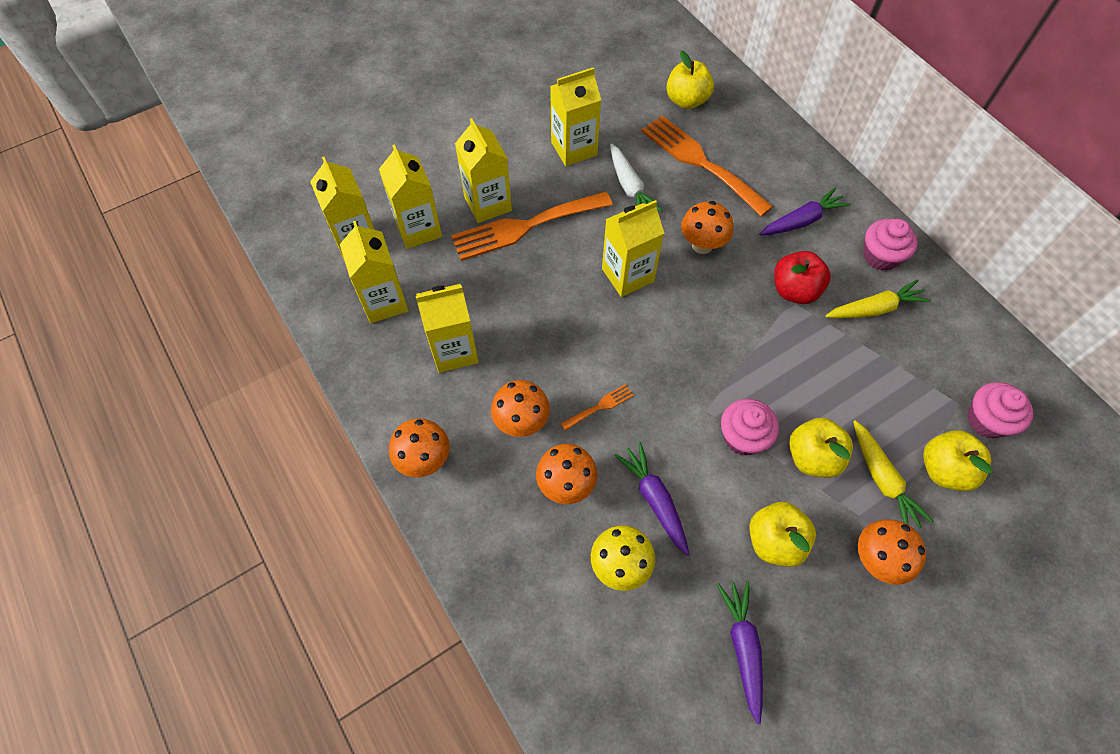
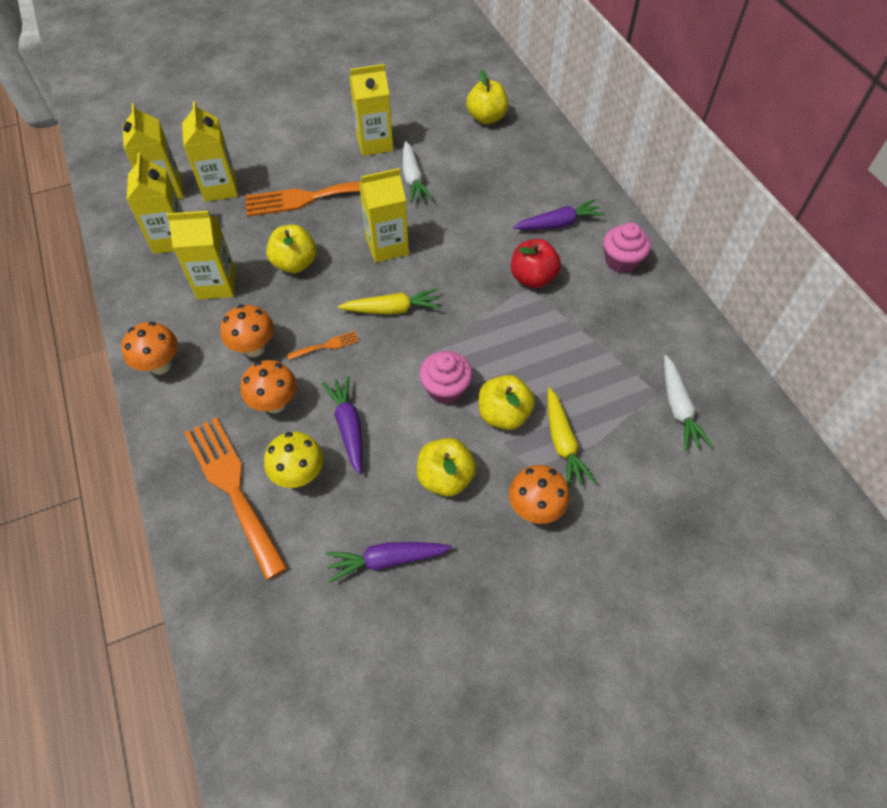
camera: 10 degrees right, 5 degrees down
(488, 204) = (285, 176): yellow carton -> none
(700, 162) = (482, 167): orange fork -> orange fork (233, 488)
(702, 245) = (461, 231): orange mushroom -> none
(742, 647) = (386, 560): purple carrot -> purple carrot turned 105 degrees counterclockwise
(875, 308) = (602, 302): yellow carrot -> yellow carrot (392, 309)
(944, 469) = (624, 443): yellow apple -> yellow apple (295, 263)
(987, 420) = (678, 408): pink cupcake -> white carrot

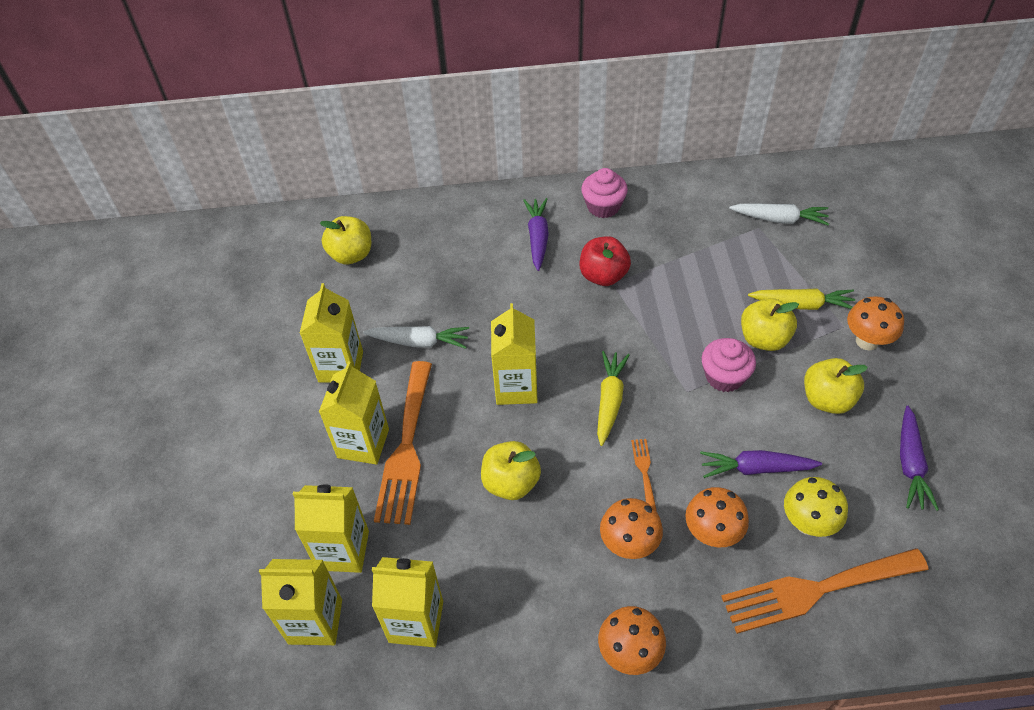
camera: 70 degrees left, 5 degrees down
(216, 284) = (516, 574): yellow carton -> yellow carton (363, 443)

